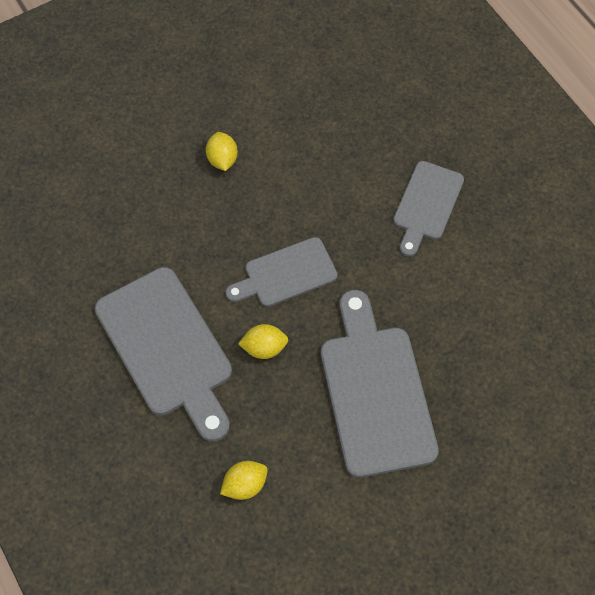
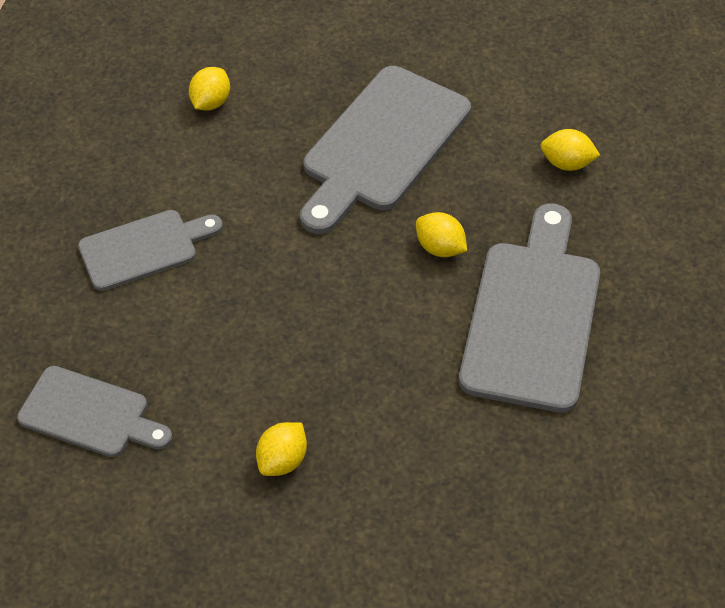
camera: 135 degrees left, 10 degrees down
(286, 274) = (349, 293): grey cutting board -> grey cutting board (90, 414)
(513, 329) = (211, 102): none -> yellow lemon

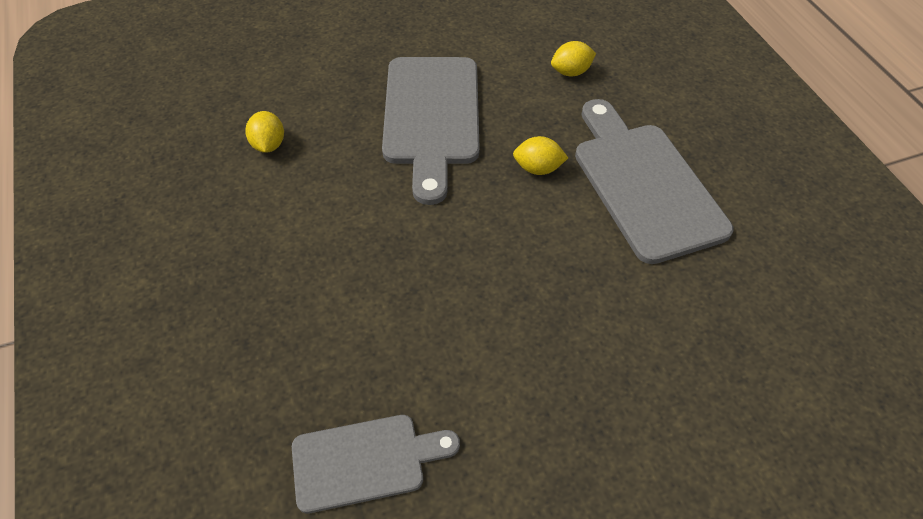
camera: 35 degrees left, 0 degrees up
(144, 248) = (301, 286): grey cutting board -> none
(282, 460) = (565, 399): yellow lemon -> none

